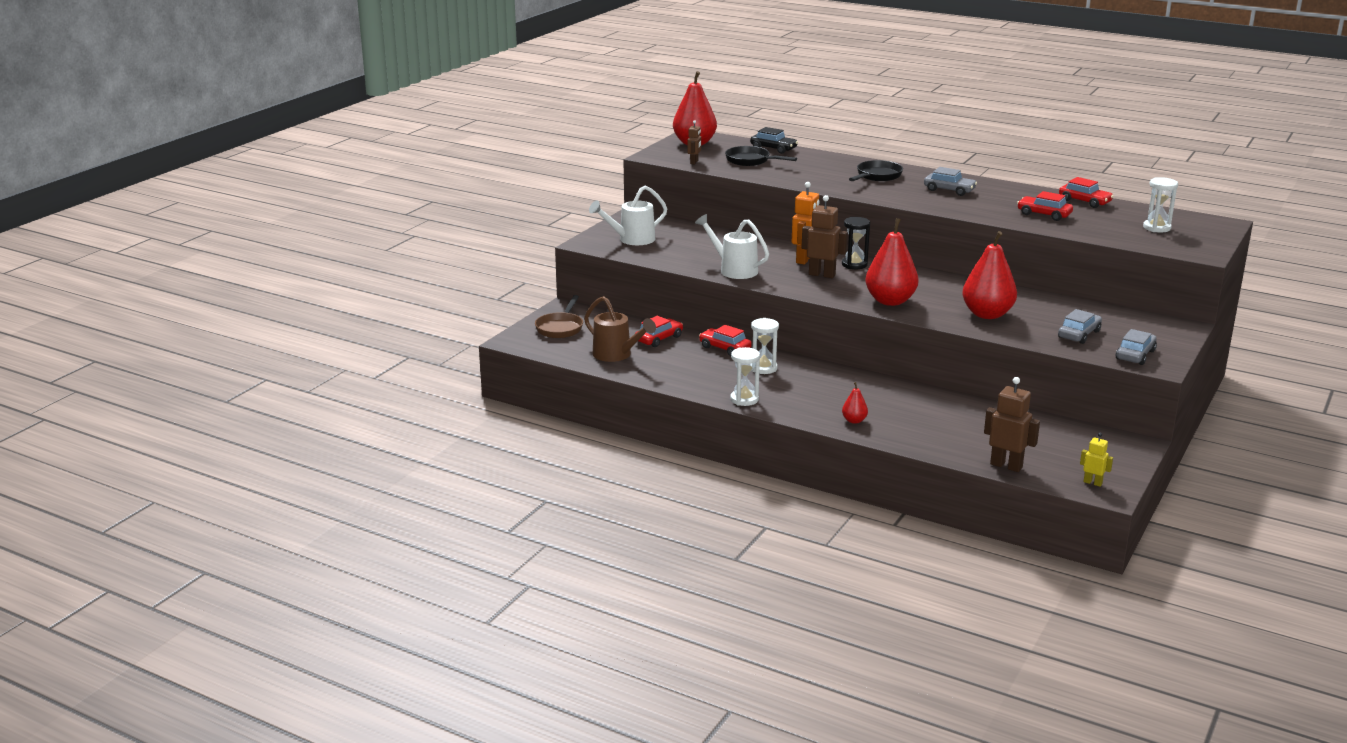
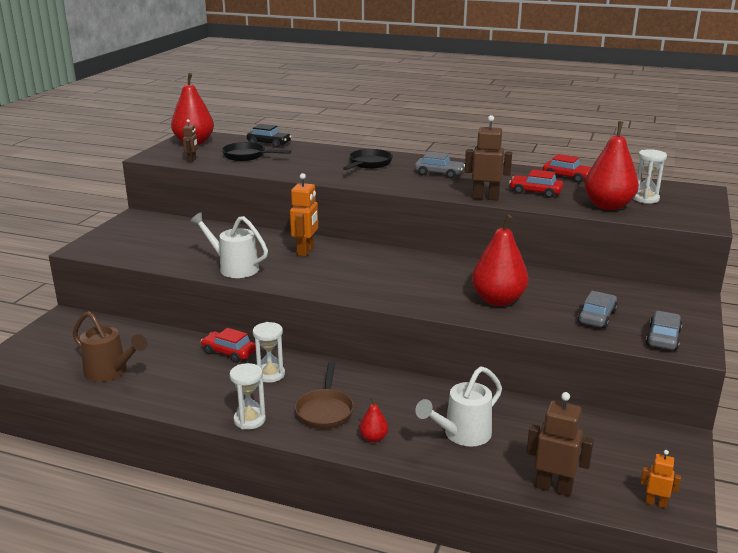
camera: 10 degrees left, 0 degrees up
(560, 328) = (54, 342): brown pan -> brown pan (325, 410)
(632, 240) = (131, 241): white watering can -> white watering can (462, 435)
(659, 339) = (159, 346): red car -> none
(822, 274) = (324, 266): brown robot -> brown robot (485, 197)
(854, 264) = (355, 253): black hourglass -> none
(890, 301) = (397, 292): red pear -> red pear (608, 206)
(1092, 483) = (655, 503): yellow robot -> orange robot

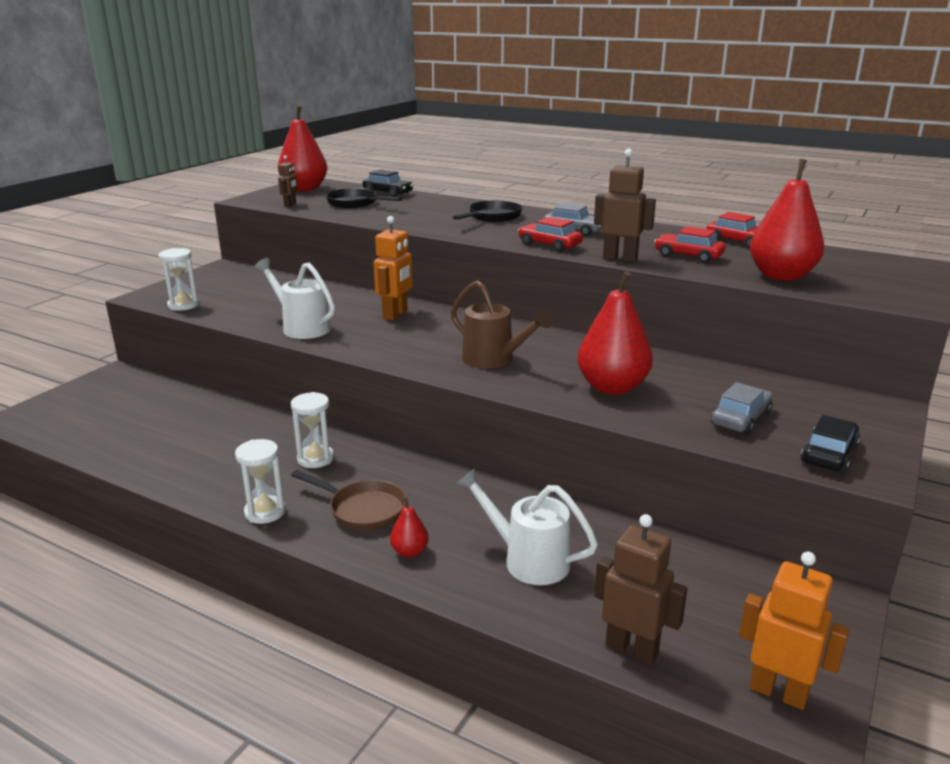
camera: 10 degrees right, 0 degrees up
(110, 372) = (133, 439): brown watering can -> brown watering can (494, 360)
(229, 352) = (279, 428): red car -> red car (549, 245)
(325, 410) = (363, 510): brown pan -> brown pan turned 75 degrees counterclockwise
(462, 435) = (528, 560): white watering can -> white watering can turned 60 degrees clockwise
(645, 199) = (836, 271): white hourglass -> white hourglass (183, 305)
(655, 503) = (778, 692): orange robot -> orange robot, size x1.77
(663, 338) = (828, 454): grey car -> black car

